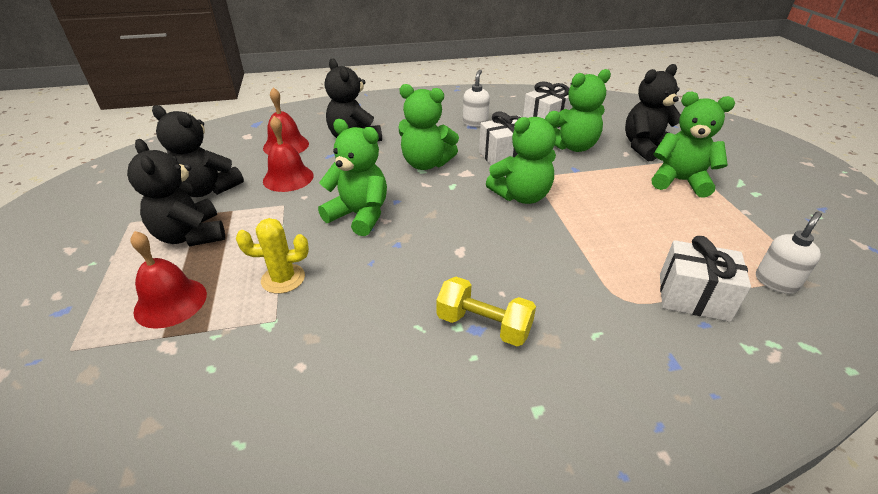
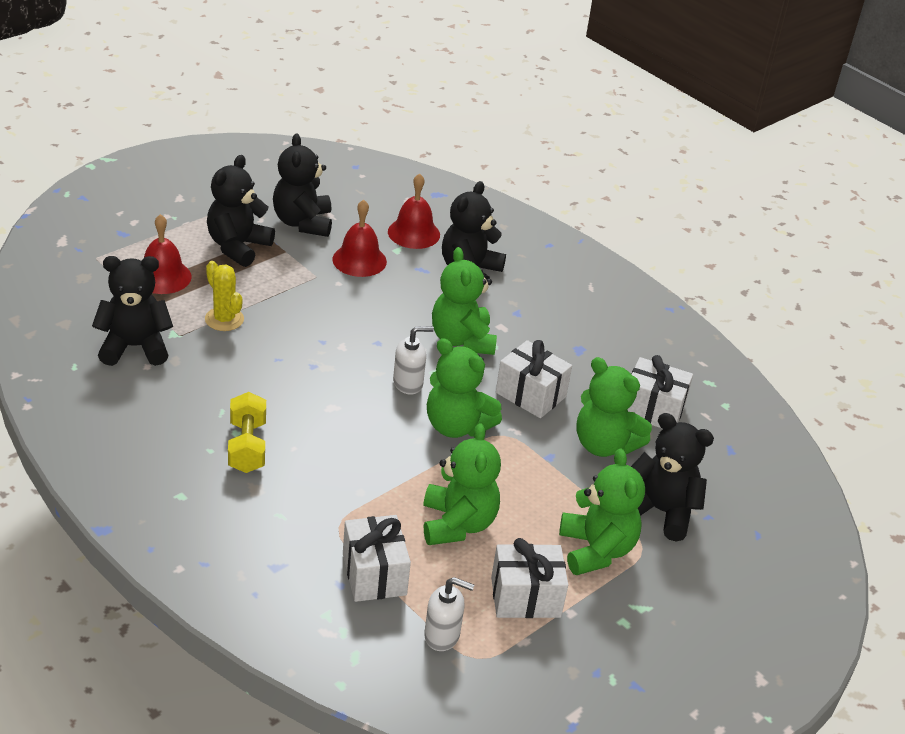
camera: 55 degrees right, 0 degrees up
(259, 366) = (135, 347): none -> black teddy bear
(359, 215) = (336, 328): green teddy bear -> green teddy bear (457, 524)
(475, 123) = (590, 350): white soap dispenser -> white soap dispenser (408, 383)
(728, 225) = (525, 597): none -> white gift

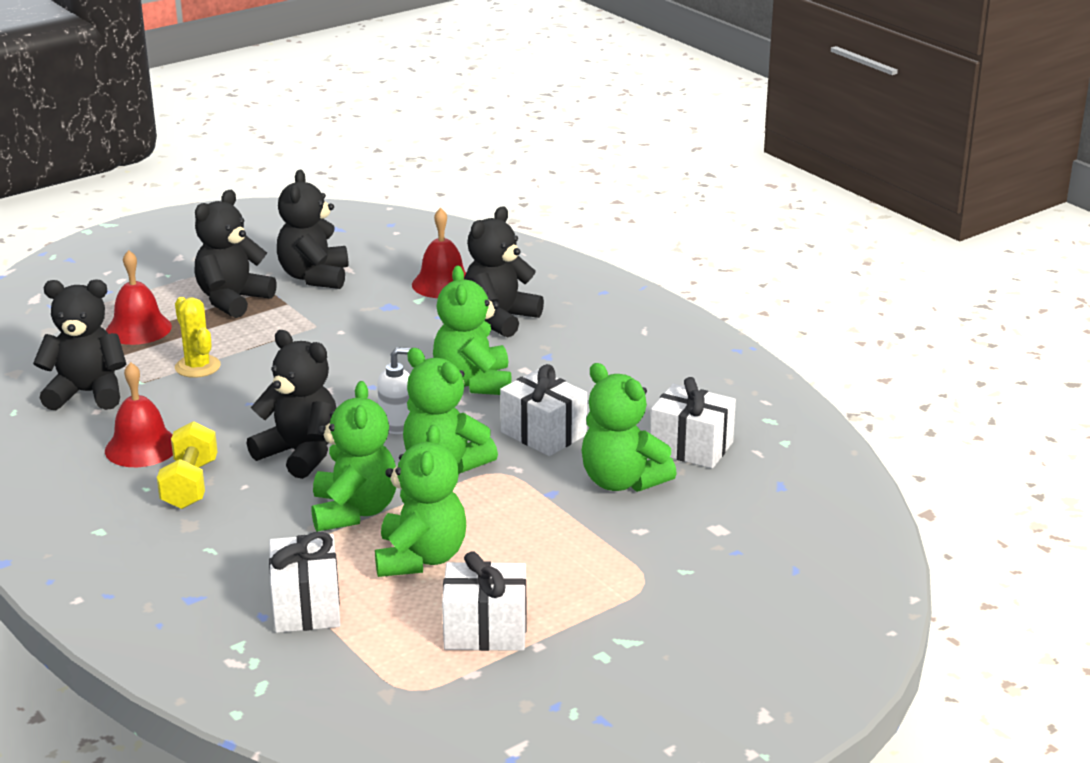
camera: 10 degrees right, 10 degrees down
(359, 260) = (371, 310): red bell -> red bell (141, 447)
(442, 636) = (372, 667): white soap dispenser -> none
(596, 550) = (585, 584): green teddy bear -> green teddy bear (354, 511)
(660, 511) = (676, 546): black teddy bear -> black teddy bear (300, 454)

